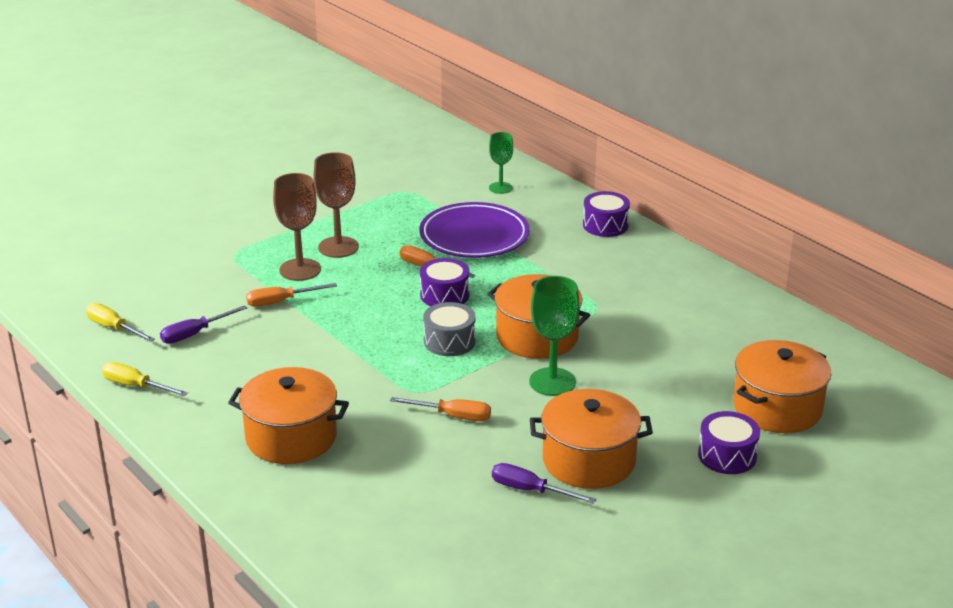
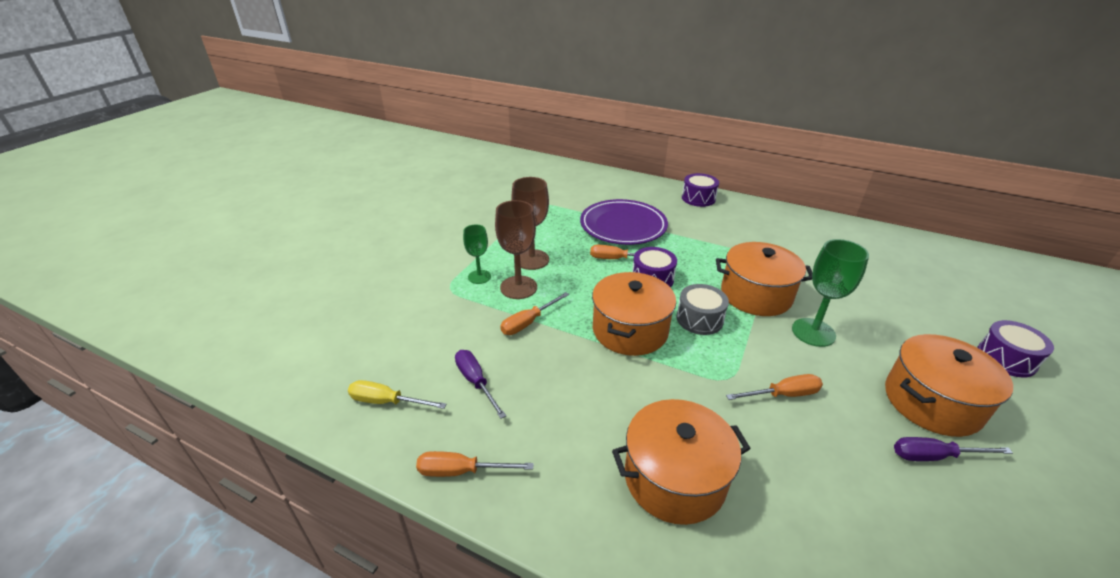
camera: 25 degrees left, 5 degrees up
(136, 386) = (461, 471): yellow screwdriver -> orange screwdriver
(194, 334) = (476, 382): purple screwdriver -> purple screwdriver turned 120 degrees clockwise
(500, 188) = (603, 188): green goblet -> green goblet (479, 277)
(777, 408) = (974, 304): orange pot -> orange pot (630, 330)

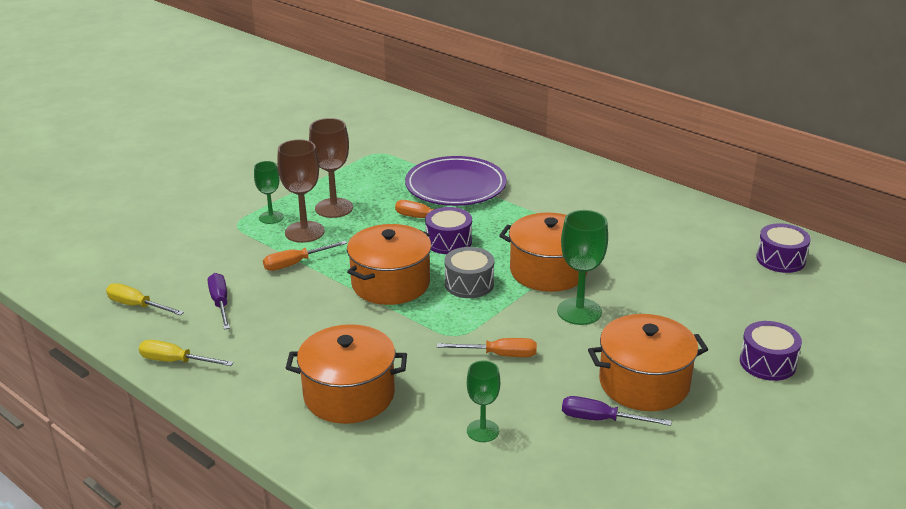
camera: 15 degrees right, 5 degrees down
(461, 471) = (176, 361): orange screwdriver -> yellow screwdriver
(698, 198) = (568, 166): purple drum -> purple drum (780, 259)
(839, 498) = (482, 431): none -> green goblet

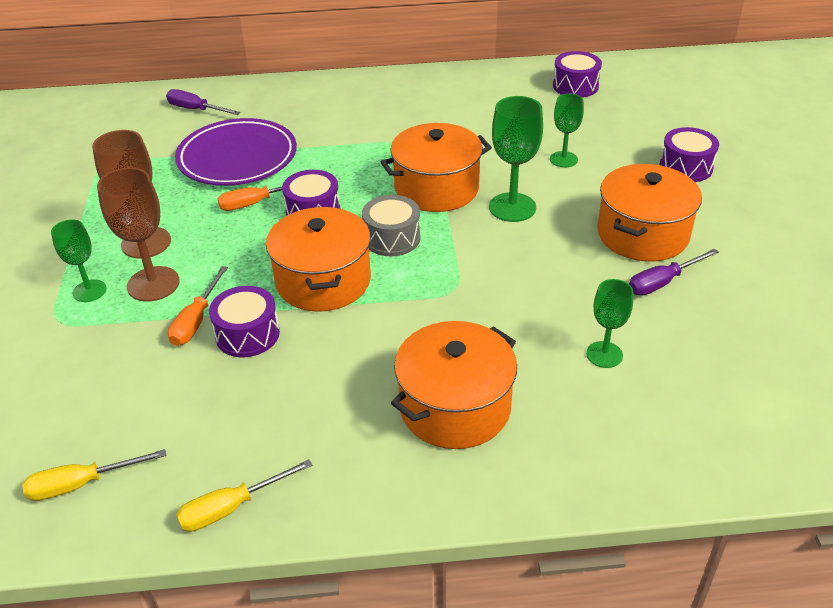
camera: 45 degrees left, 10 degrees up
(220, 303) = (179, 413): purple screwdriver -> purple screwdriver (196, 109)
(308, 286) = (247, 334): none -> purple drum
(499, 355) = (514, 283): orange screwdriver -> none
(674, 303) = (563, 159): none -> green goblet

